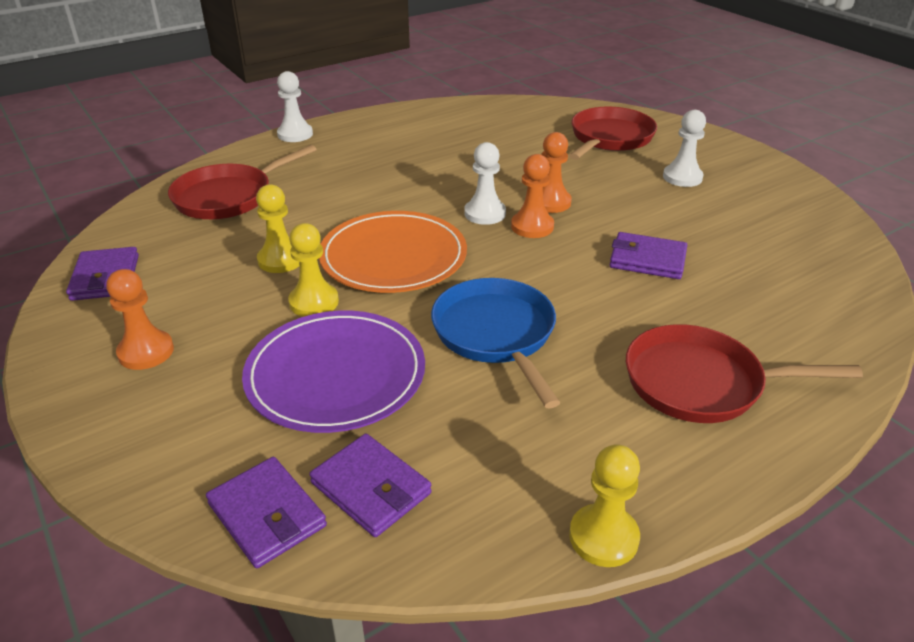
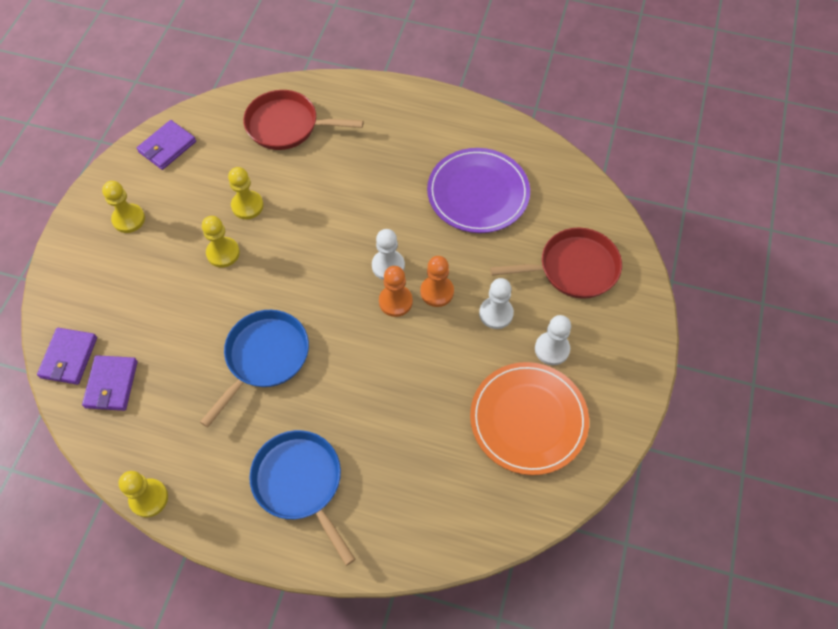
camera: 50 degrees right, 25 degrees up
(146, 352) = (128, 219): orange pawn -> yellow pawn
(295, 134) = (392, 90): white pawn -> white pawn (496, 313)
(336, 375) = (174, 310): purple plate -> purple plate (478, 193)
(393, 257) = (297, 255): orange plate -> orange plate (528, 419)
(647, 259) = (411, 388): purple wallet -> none
(701, 383) = (300, 483): red pan -> blue pan

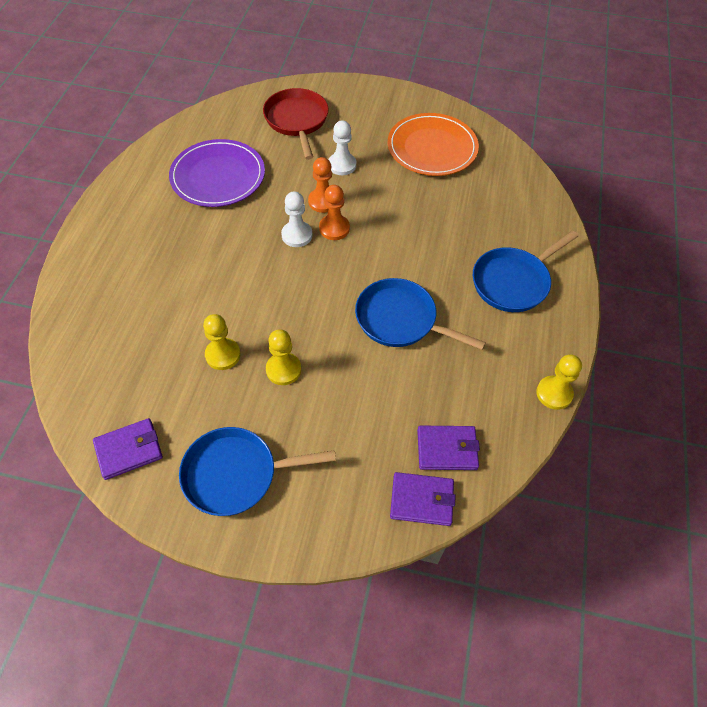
camera: 95 degrees left, 5 degrees down
(128, 219) = (236, 474): yellow pawn -> blue pan
(167, 147) = (129, 450): purple wallet -> purple wallet turned 60 degrees counterclockwise
(287, 125) = (113, 330): red pan -> none
(552, 349) = (371, 134): white pawn -> none

